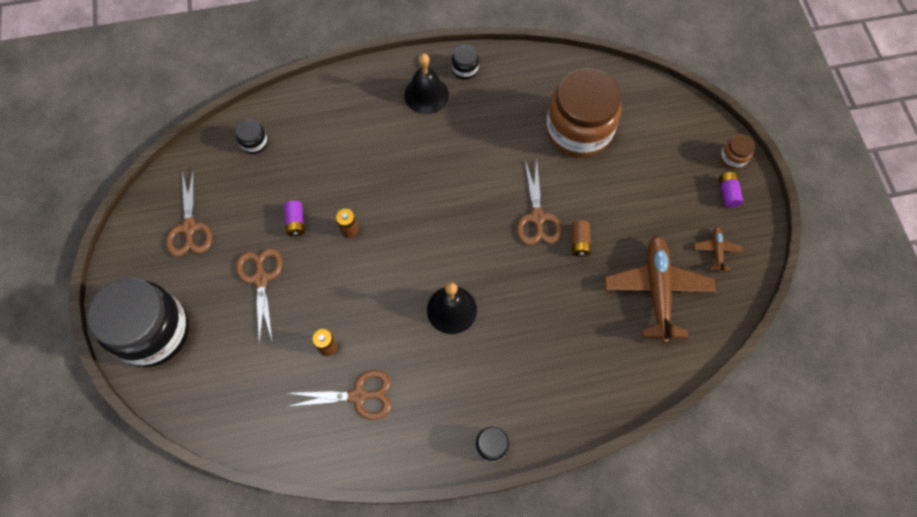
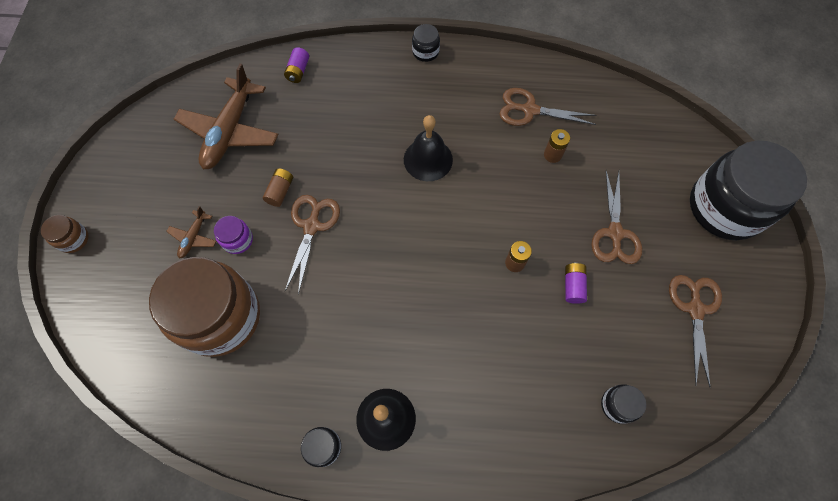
camera: 165 degrees left, 0 degrees up
(596, 190) = (237, 240): none -> purple jar
(716, 250) = (154, 152): brown plane -> brown plane (194, 237)
(727, 193) = (106, 203): purple battery -> purple battery (298, 71)

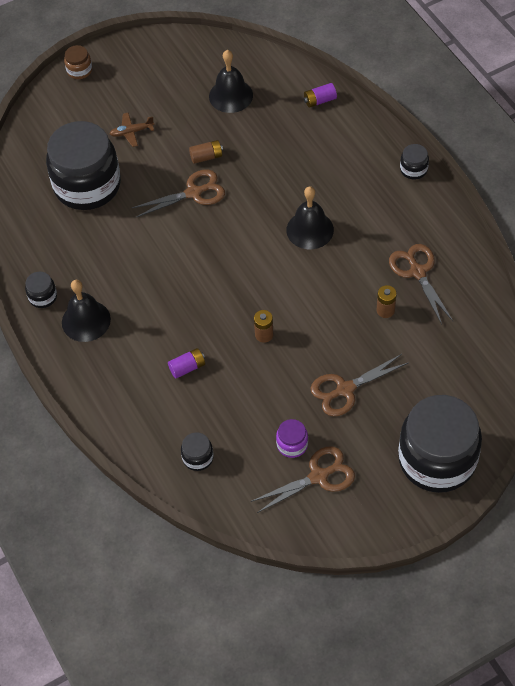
camera: 60 degrees right, 10 degrees down
(221, 317) = (87, 185): brown jar -> black jar
(230, 131) = (231, 96): brown plane -> black bell
(237, 240) = (149, 157): purple jar -> purple jar (292, 444)
(573, 286) = (274, 383): purple battery -> purple battery (187, 367)

